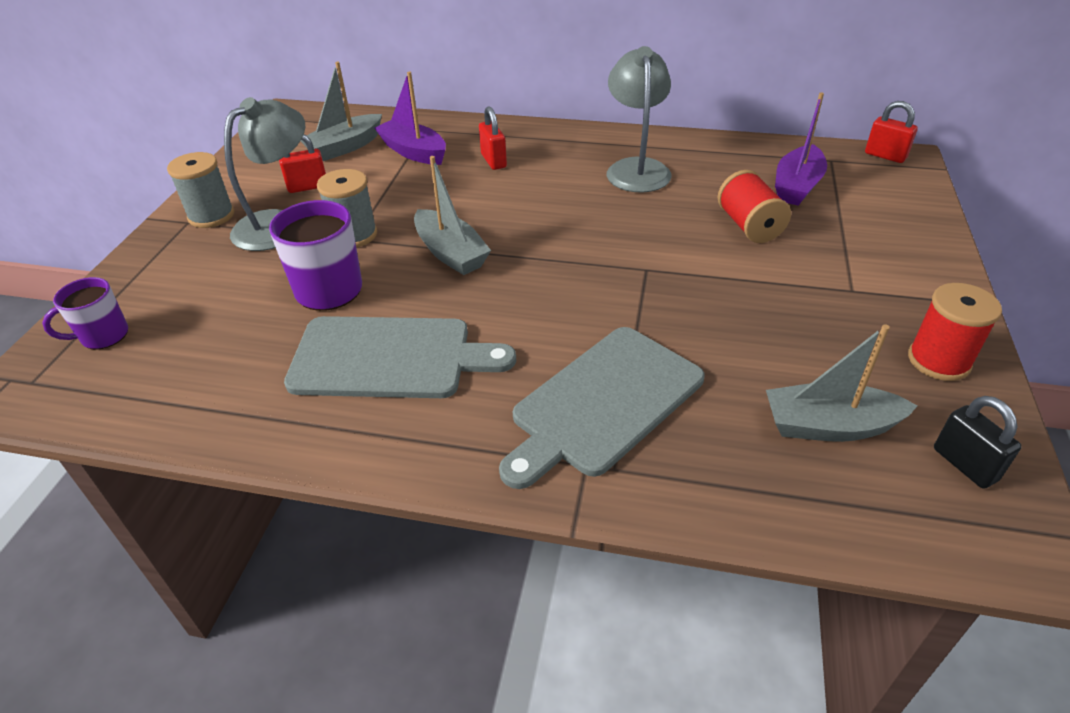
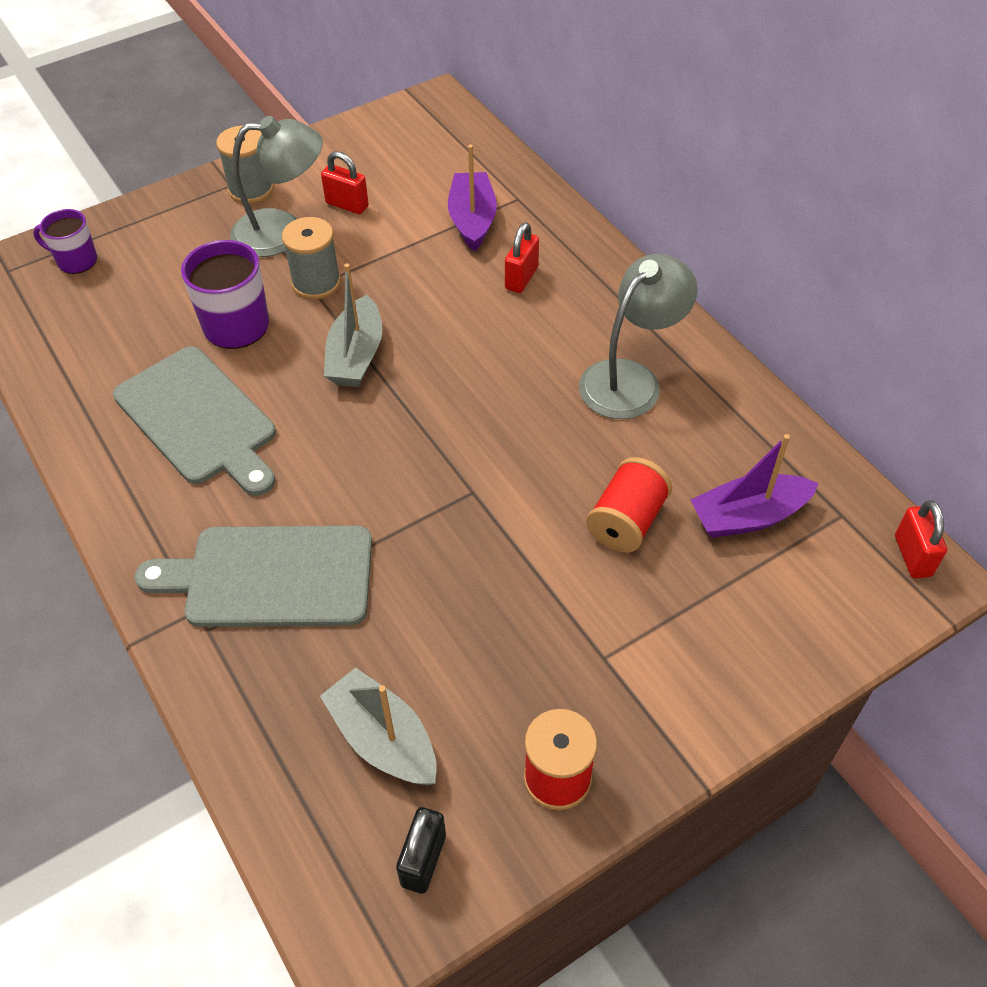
camera: 45 degrees right, 10 degrees up
(345, 147) = (428, 176): grey boat -> none

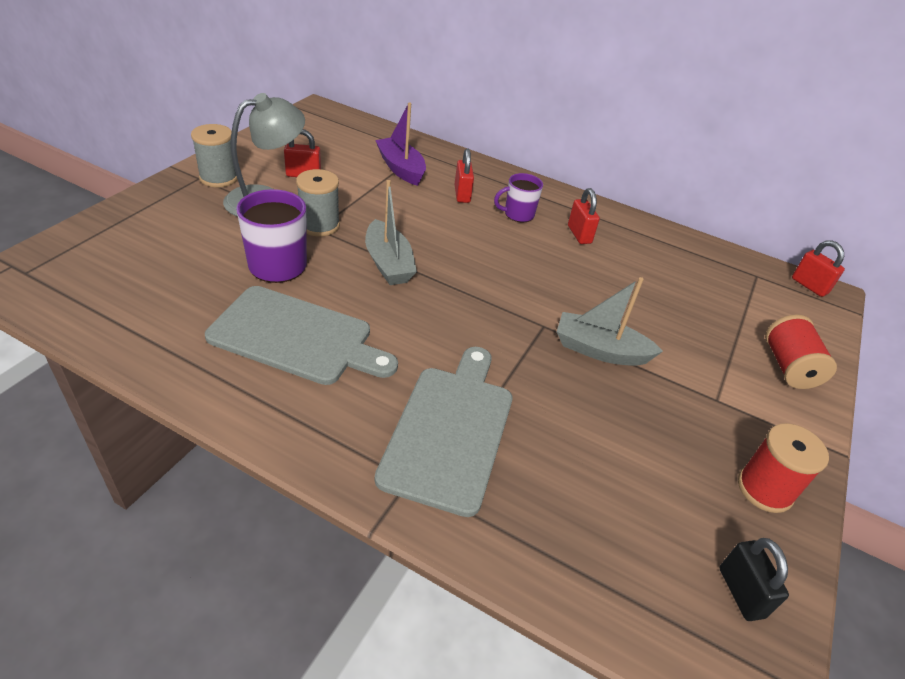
camera: 35 degrees left, 10 degrees down
(76, 261) = (93, 252): purple mug -> purple mug (518, 214)
(271, 577) = (450, 431): grey cutting board -> grey cutting board turned 135 degrees clockwise
(383, 739) = (634, 515): grey boat -> grey boat (600, 350)
(626, 521) = (652, 314): red spool -> red spool (788, 367)
(630, 379) = (579, 234): grey lamp -> red padlock
(748, 516) = (713, 291): purple boat -> none

